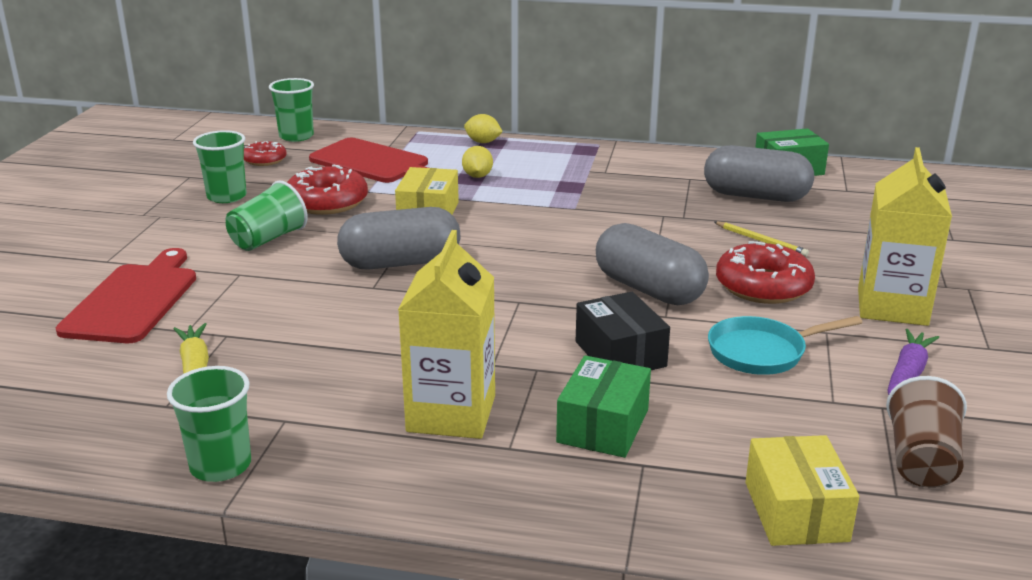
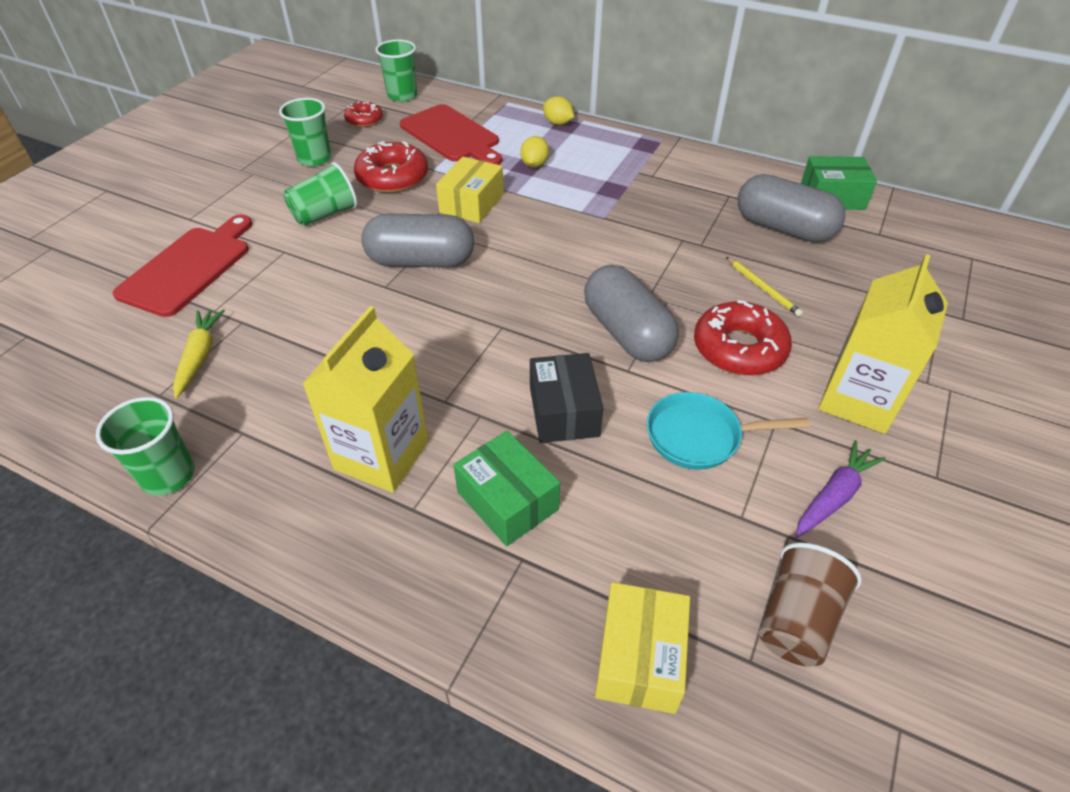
camera: 15 degrees right, 20 degrees up
(603, 426) = (507, 500): green box -> green box turned 75 degrees counterclockwise

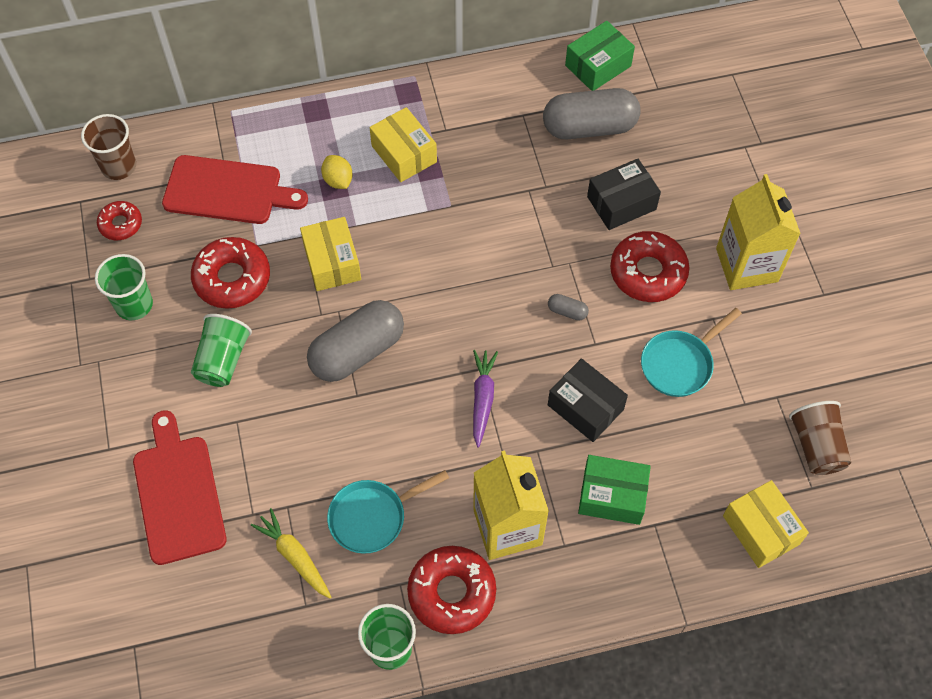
camera: 40 degrees left, 15 degrees up
(270, 471) = (452, 593): none -> red donut
(288, 370) = (372, 517): none -> turquoise pan
(402, 95) = (119, 166): green cup -> brown cup
(558, 123) = (306, 112): yellow lemon -> none
(602, 173) = (404, 154): none -> yellow box
(627, 333) = (567, 311): grey capsule -> grey capsule, size x0.40
(763, 288) = (621, 203): yellow pencil -> black box
(834, 496) = (781, 350): purple carrot -> purple carrot (482, 399)

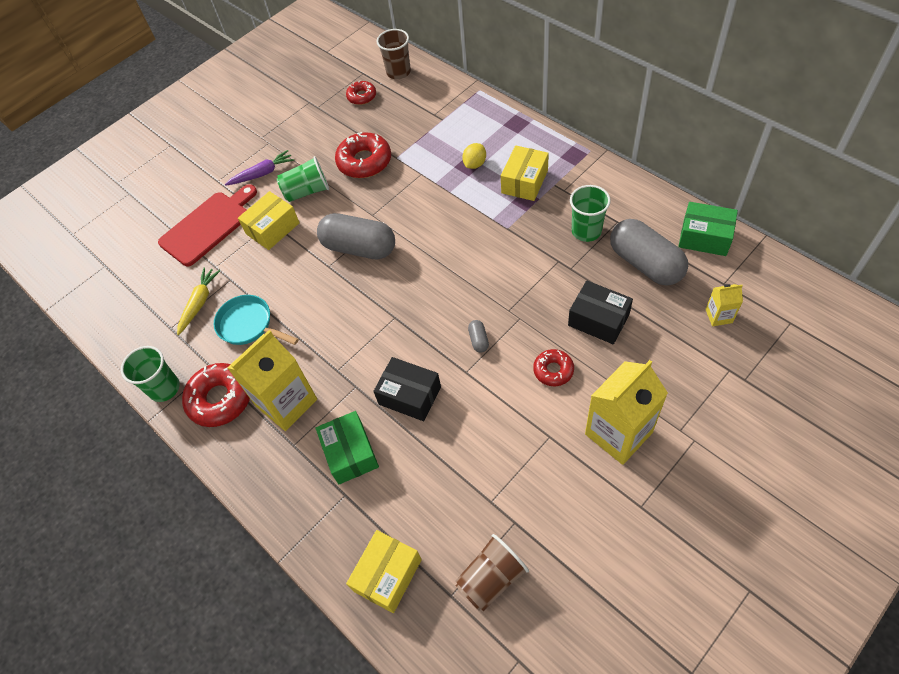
camera: 65 degrees right, 5 degrees down
(134, 305) = (314, 134): green cup -> green cup (586, 231)
(227, 191) = (422, 123): red cutting board -> none
(332, 262) = (413, 197): yellow box -> yellow box (273, 228)
(482, 399) = (373, 332): purple carrot -> purple carrot (262, 173)
(585, 407) = (409, 395): black box -> black box turned 75 degrees counterclockwise
(648, 272) = (553, 370): red donut -> red donut, size x0.58
(680, 363) = (491, 436): turquoise pan -> none
(687, 115) = (719, 316): none -> yellow carton

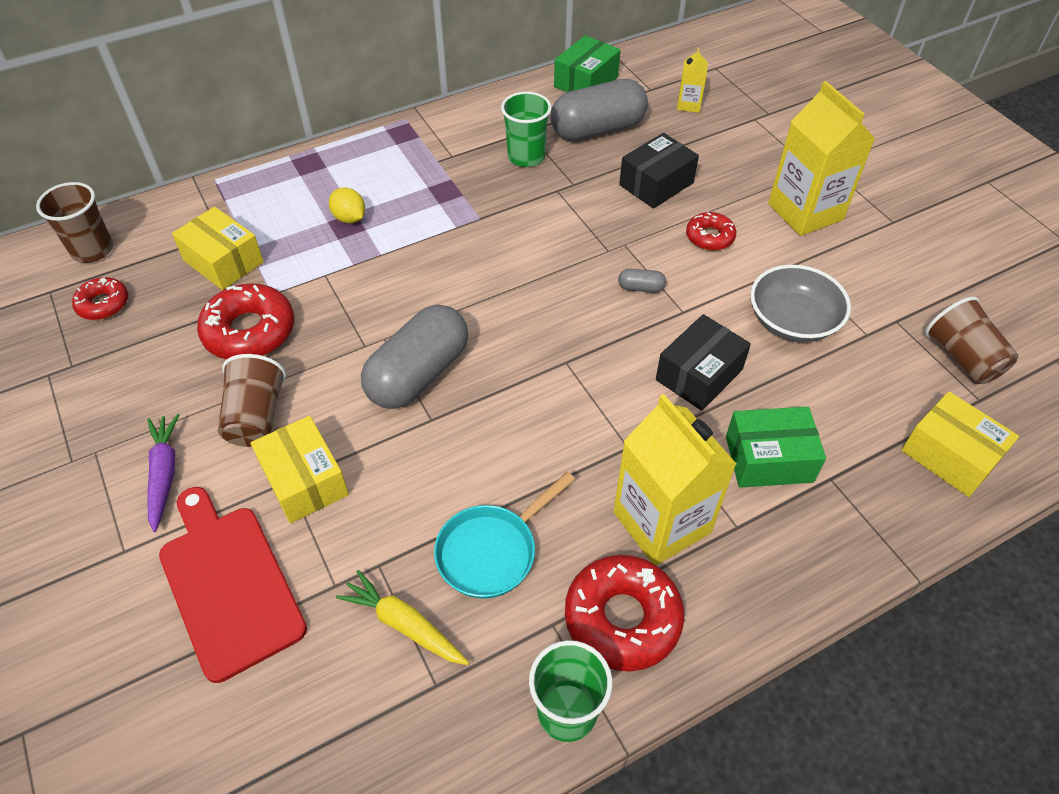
camera: 80 degrees left, 5 degrees down
(307, 191) = (256, 417): green cup -> brown cup
(484, 445) = (792, 321): none -> grey bowl
(524, 182) = (415, 183): yellow box -> yellow box (224, 261)

